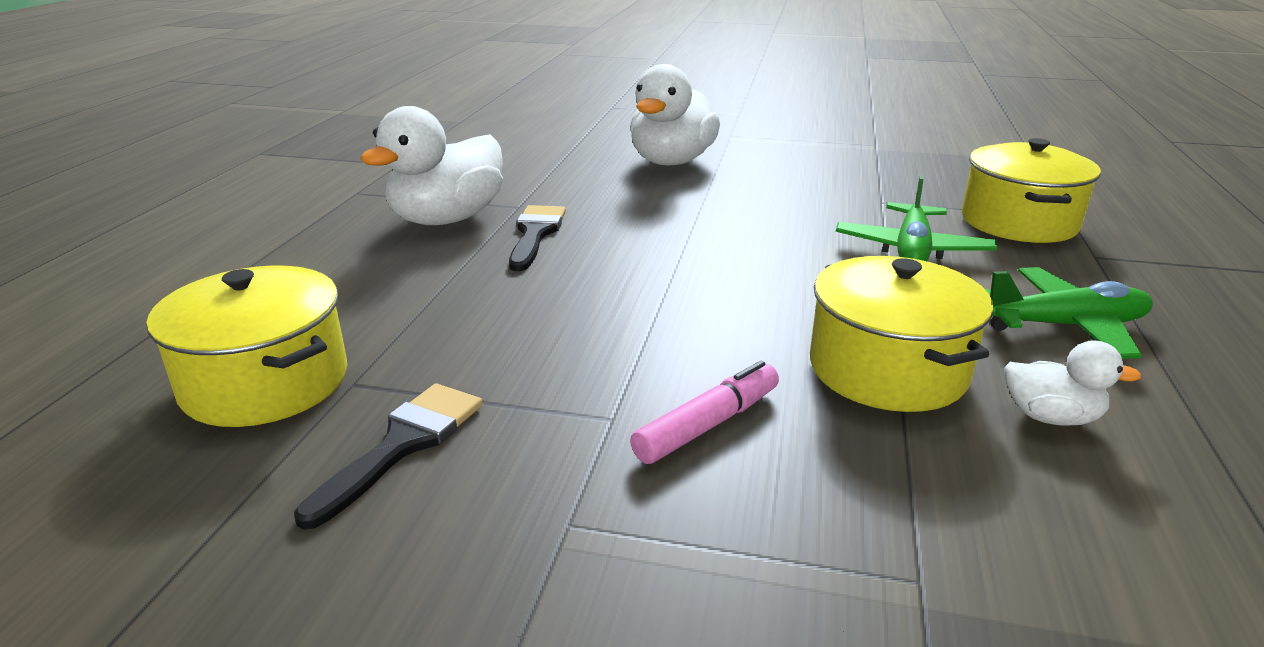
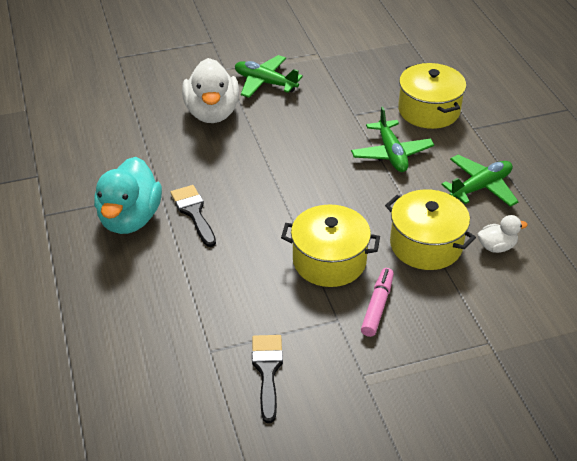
camera: 30 degrees left, 15 degrees up
(265, 382) = (169, 368): yellow pot -> yellow pot (329, 261)
(447, 219) = (130, 219): white duck -> turquoise duck
(773, 153) = (265, 83): none -> green plane

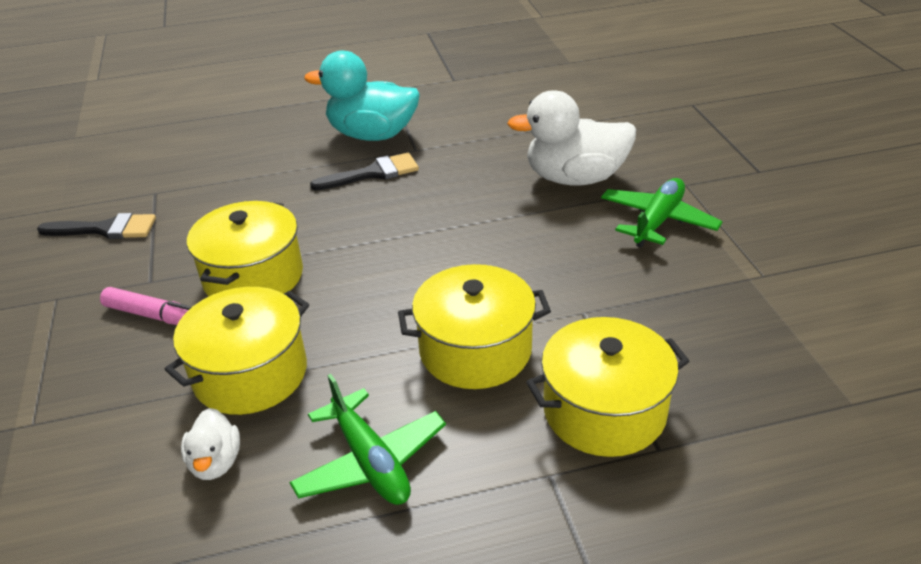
camera: 95 degrees right, 5 degrees down
(391, 153) = (475, 350): green plane -> yellow pot

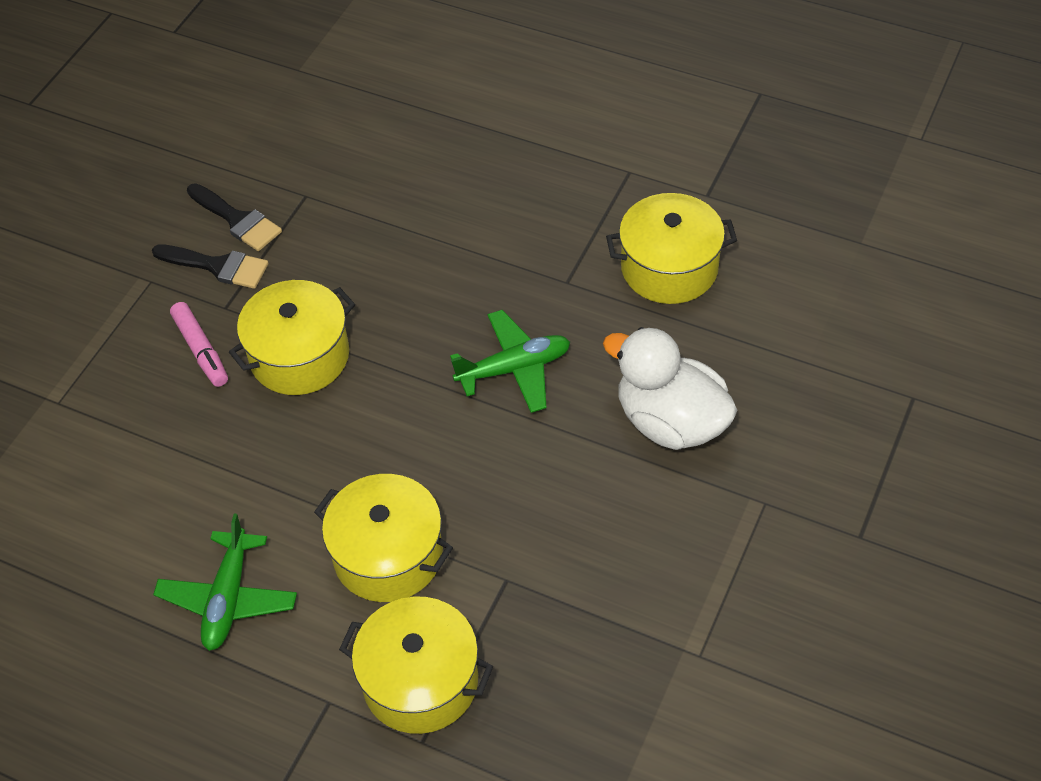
camera: 40 degrees right, 15 degrees up
(216, 462) = (138, 523): white duck -> none
(250, 374) = (219, 459): yellow pot -> yellow pot (669, 267)
(372, 135) = (548, 234): turquoise duck -> none
(373, 173) = (499, 290): black brush -> black brush (217, 266)
(657, 221) = (683, 528): green plane -> green plane (514, 369)

